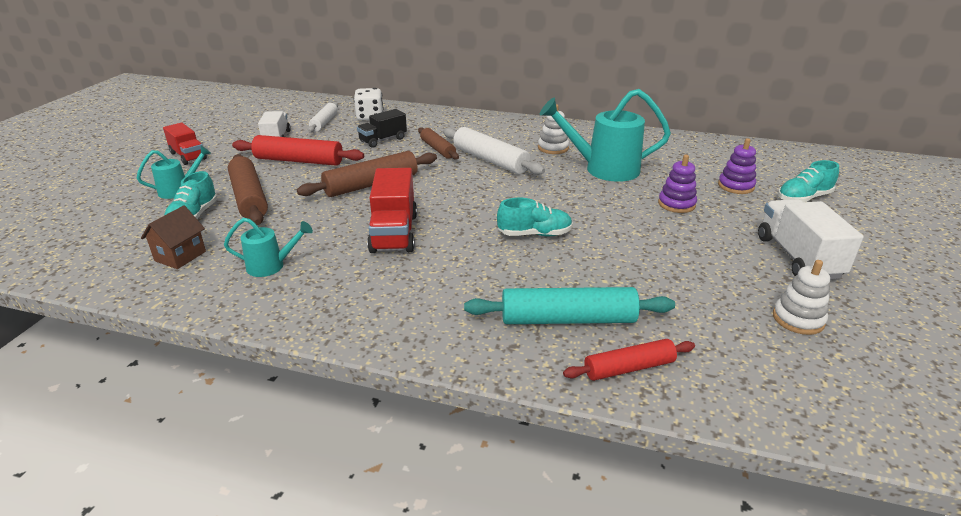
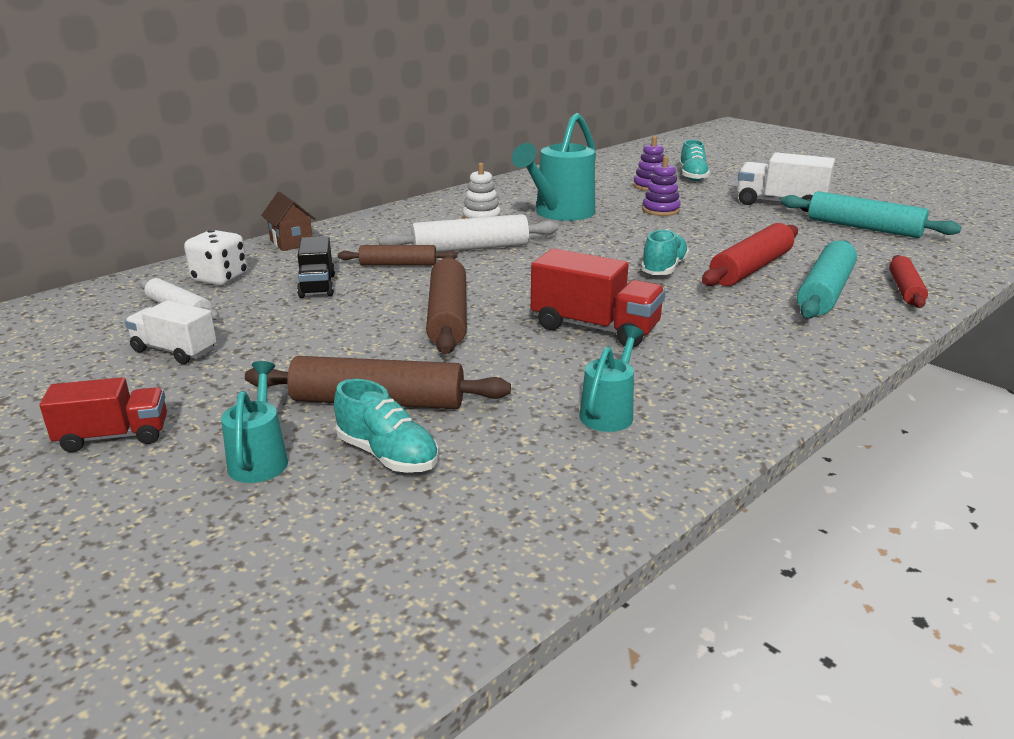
camera: 60 degrees left, 5 degrees down
(180, 256) = (514, 479): brown house -> brown house (291, 243)
(299, 161) = (297, 348): red rolling pin -> red rolling pin (751, 268)
(798, 319) = (863, 228): white stacking toy -> turquoise rolling pin

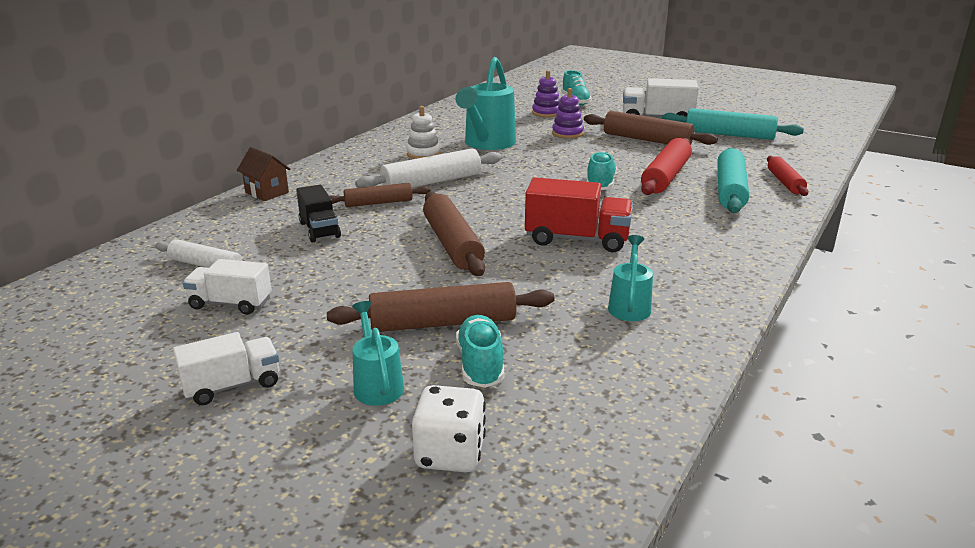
camera: 15 degrees left, 0 degrees up
(114, 436) = (232, 386): red truck -> white truck
(220, 279) = (224, 233): white dice -> white dice (450, 454)
(387, 455) = (480, 365): turquoise shoe -> turquoise shoe turned 120 degrees counterclockwise
(753, 225) = (647, 140): none -> brown rolling pin

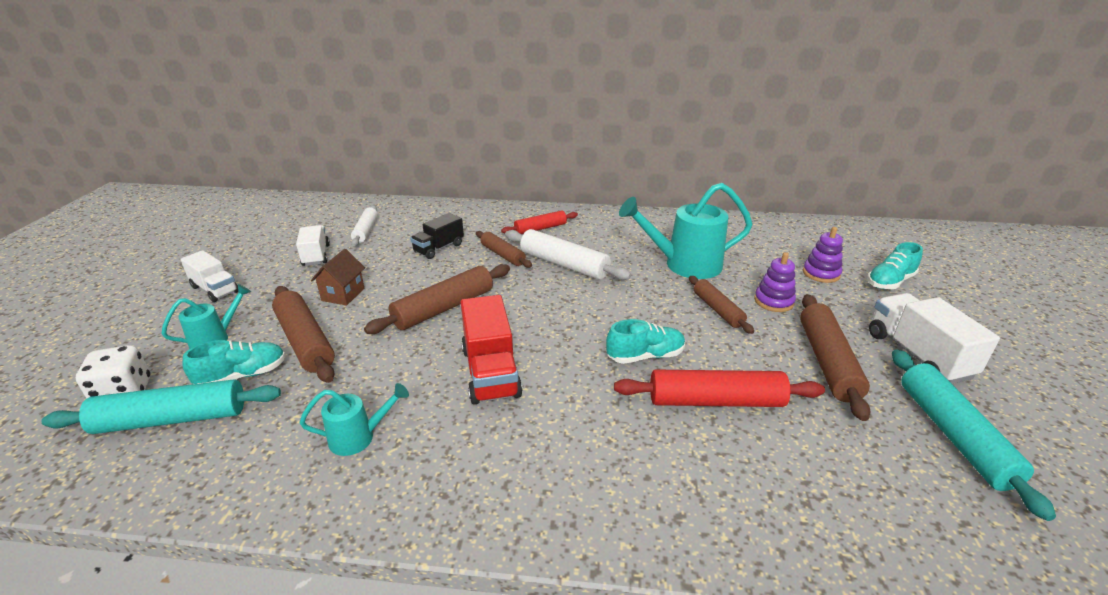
camera: 65 degrees right, 5 degrees up
(267, 193) = (489, 211): brown house -> brown house (343, 294)
(423, 154) = (623, 243): white stacking toy -> none
(562, 150) = (717, 310): none -> brown rolling pin
(730, 190) = (724, 469): turquoise rolling pin -> turquoise rolling pin (172, 419)
(785, 182) = (815, 529): red rolling pin -> red rolling pin (540, 228)

